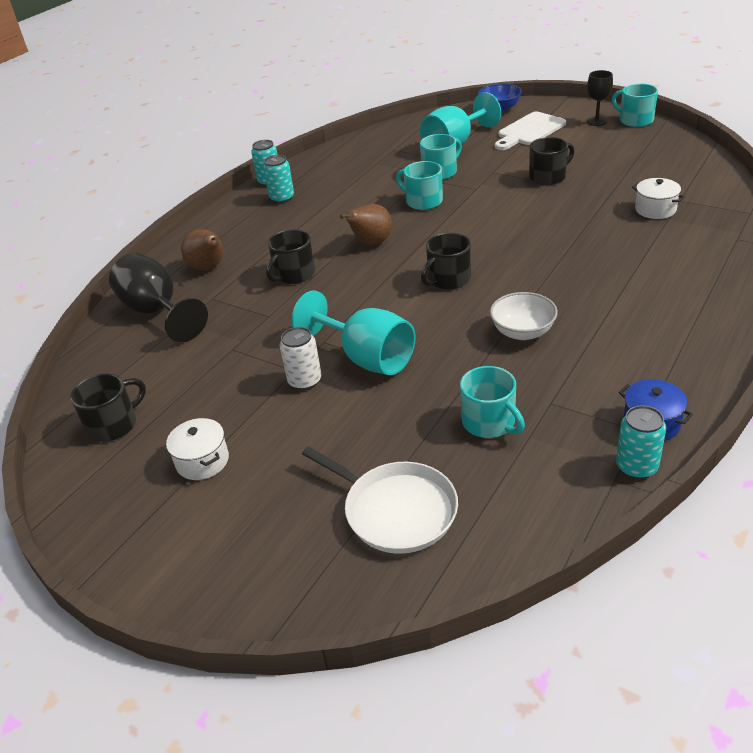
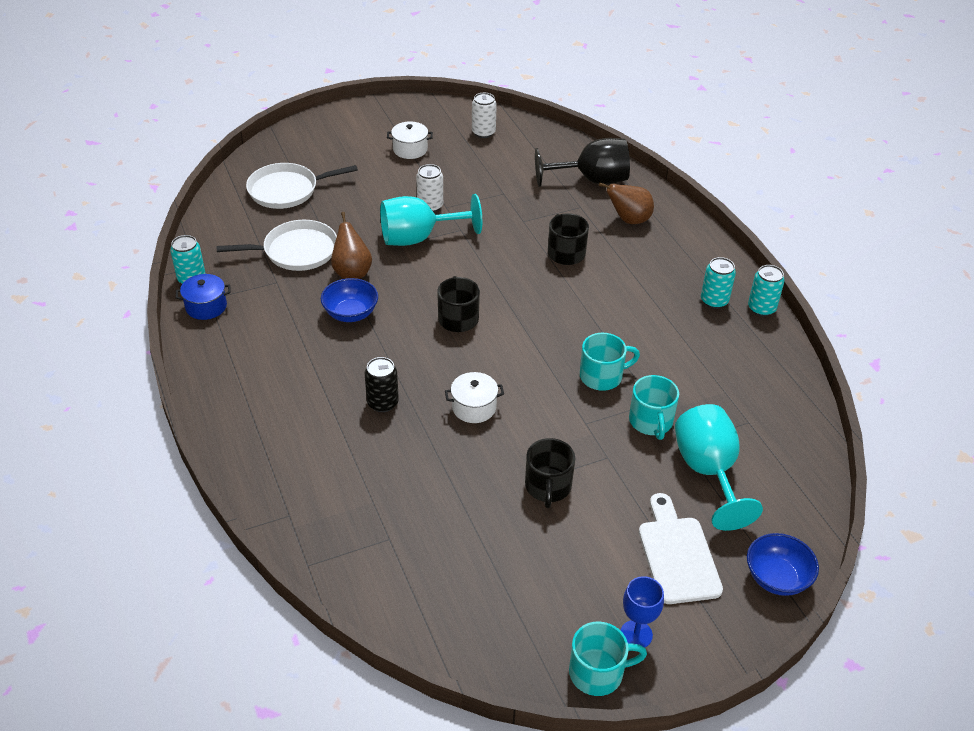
camera: 120 degrees right, 5 degrees up
(113, 425) = (483, 132): black mug -> white can
(371, 243) = (564, 310): brown pear -> brown pear (352, 272)
(489, 422) = (296, 251): turquoise mug -> white pan
(522, 332) = (351, 313): white bowl -> blue bowl
(587, 261) = (382, 403): none -> black can
(596, 121) = (636, 634): black goblet -> blue goblet
(655, 209) = (396, 507): white pot -> white pot (474, 407)

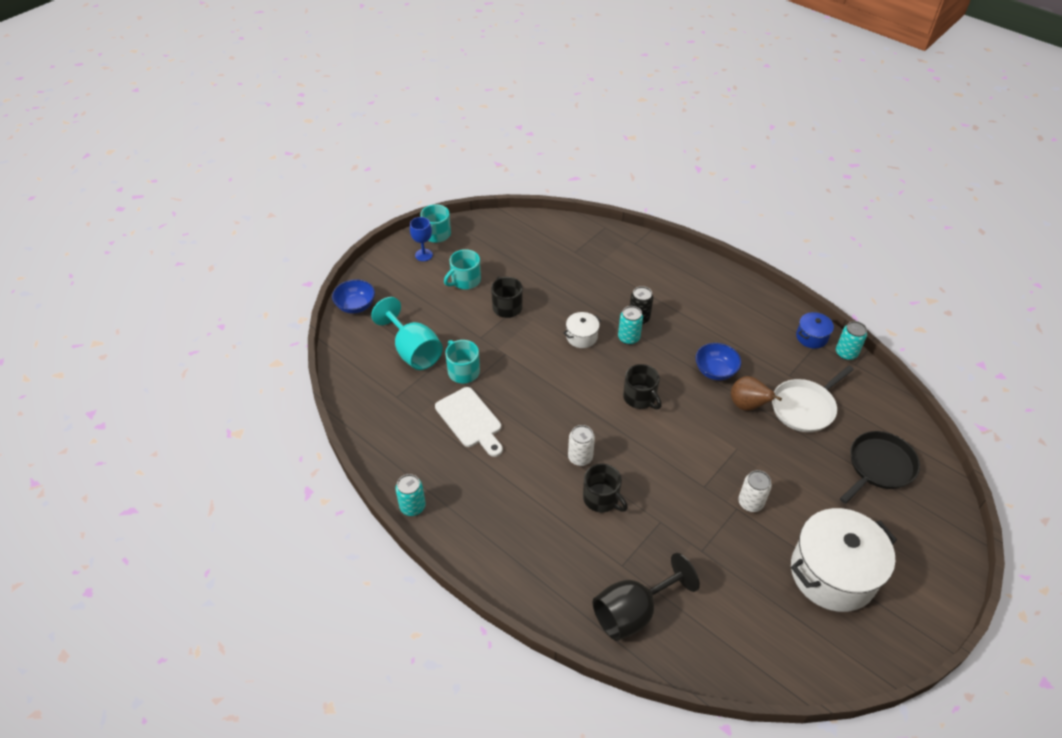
camera: 155 degrees right, 5 degrees up
(287, 190) = (879, 466): white pan -> black pan
(410, 149) = (832, 573): white pot -> white pot, size x2.19
(418, 238) = (729, 461): turquoise goblet -> none
(483, 132) = (788, 639): white can -> white can (580, 457)
(602, 376) = (511, 392): turquoise mug -> turquoise mug (465, 280)
(629, 220) = (569, 567): brown pear -> none
(677, 555) = (416, 298): white cutting board -> white cutting board (470, 420)
(714, 301) = (455, 498): turquoise can -> turquoise can (628, 338)

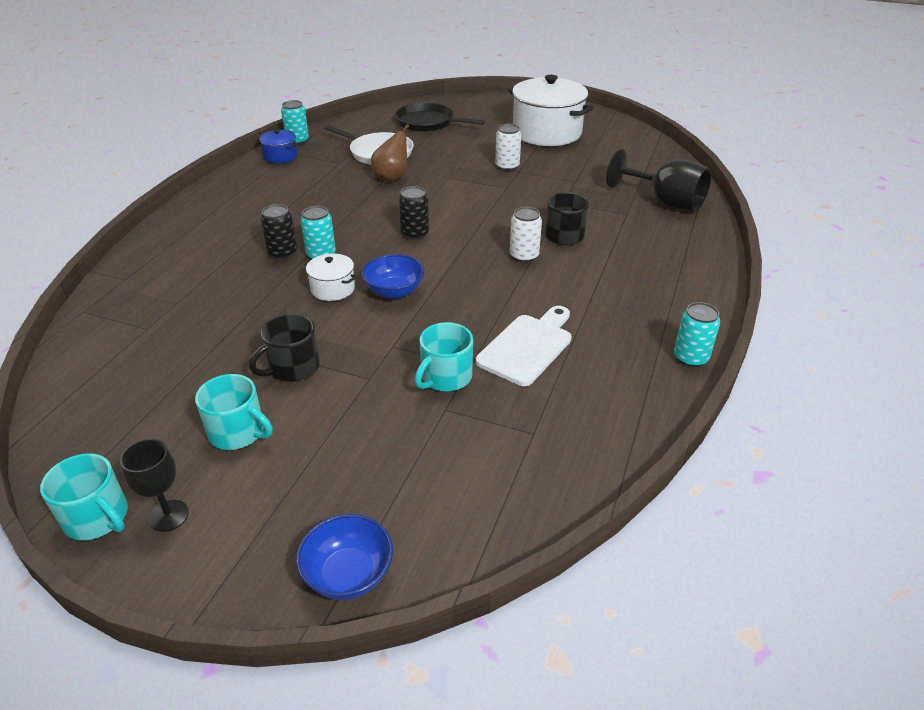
camera: 110 degrees left, 10 degrees down
(413, 351) = (431, 444): turquoise goblet -> none
(423, 255) = (168, 516): blue goblet -> black goblet
(640, 397) = (415, 234): black mug -> black can
(715, 371) = (352, 198): blue bowl -> blue bowl (394, 291)

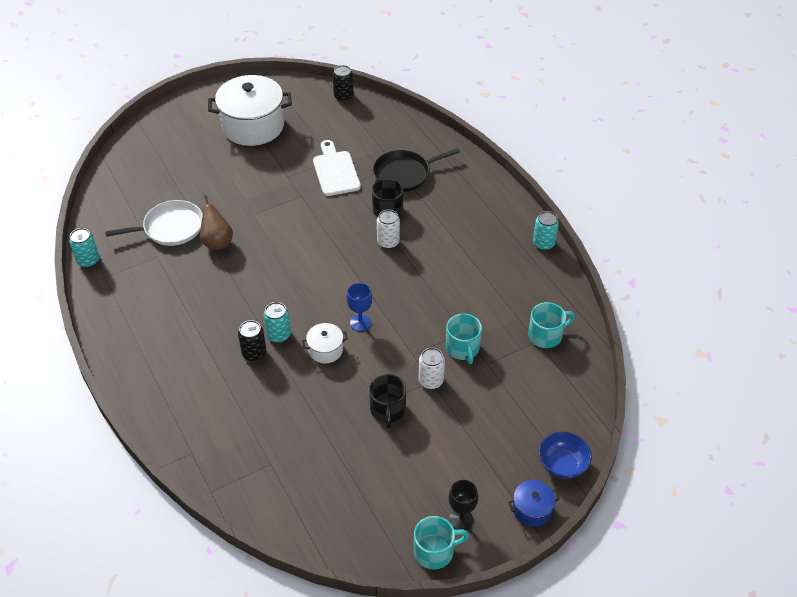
camera: 50 degrees left, 10 degrees up
(238, 432) = (422, 461): turquoise mug -> turquoise mug (546, 335)
(280, 156) = (103, 284): blue pot -> blue pot (532, 510)
(394, 291) = (360, 323): blue bowl -> blue goblet
(415, 234) = (306, 275): black can -> black can (343, 96)
(428, 123) = (156, 173): black pan -> black pan (404, 174)
(507, 166) = (274, 177): white can -> white can (431, 381)
(527, 346) = (472, 298): white cutting board -> white cutting board (335, 171)
(665, 202) = (403, 141): black goblet -> none

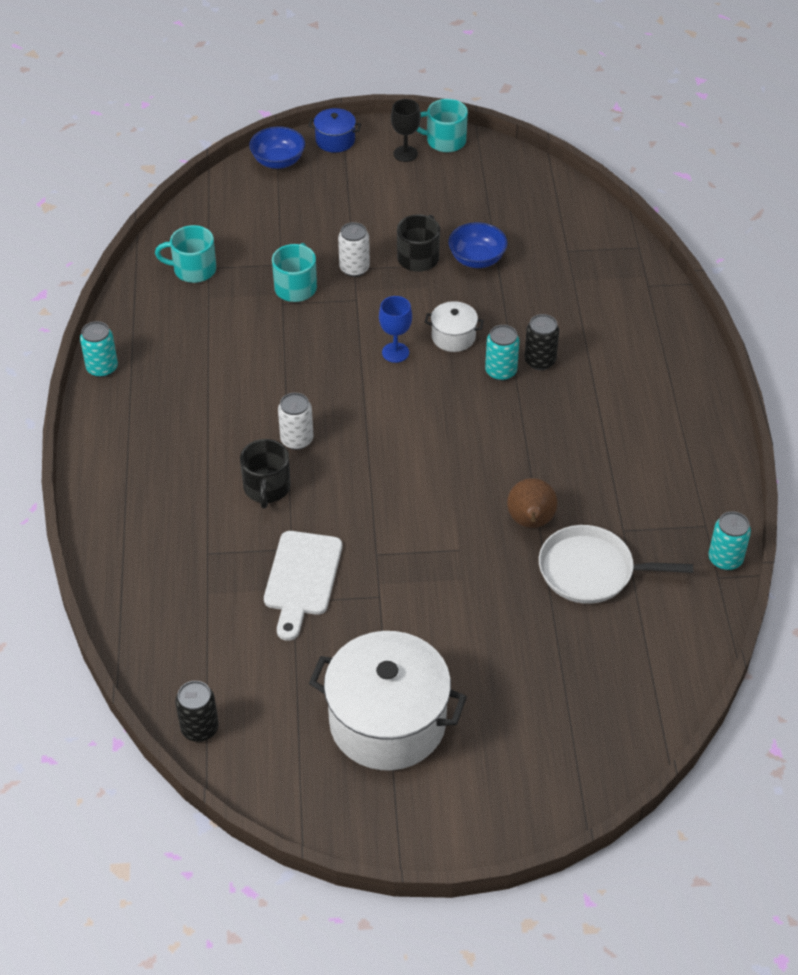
camera: 155 degrees left, 0 degrees up
(341, 426) = (477, 259): none -> blue bowl
(404, 174) = (204, 535): black pan -> none

